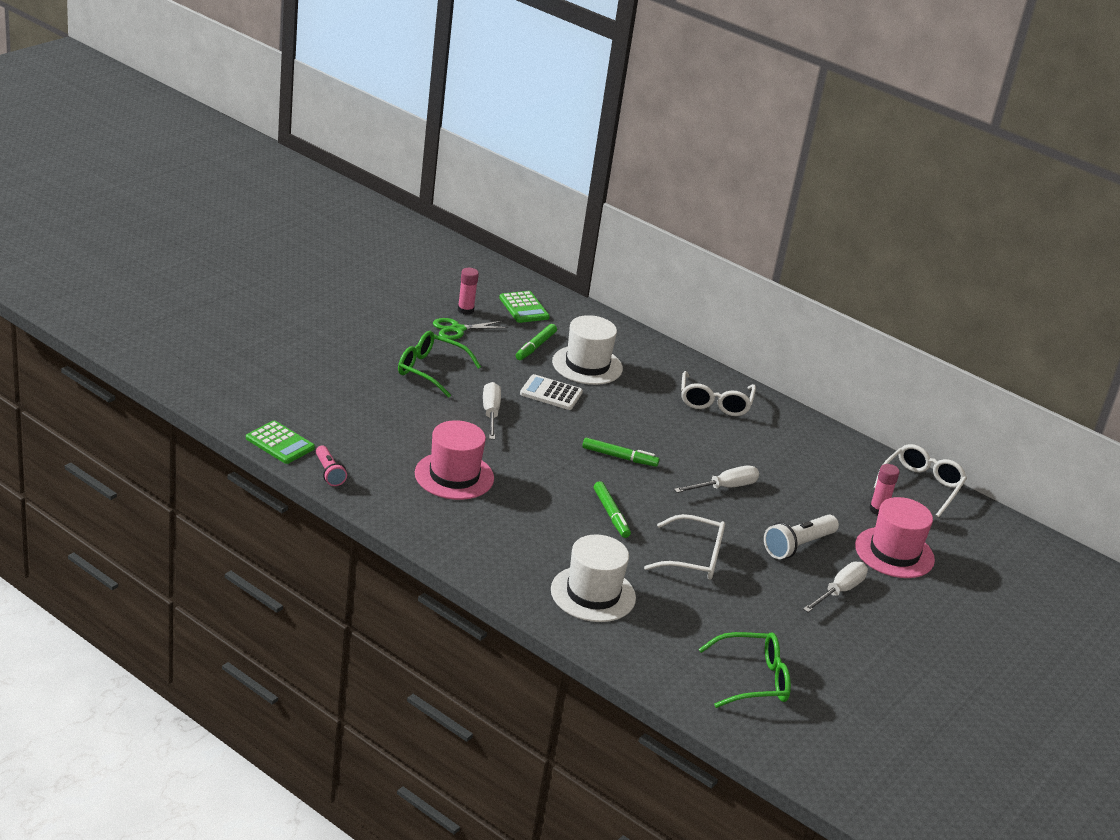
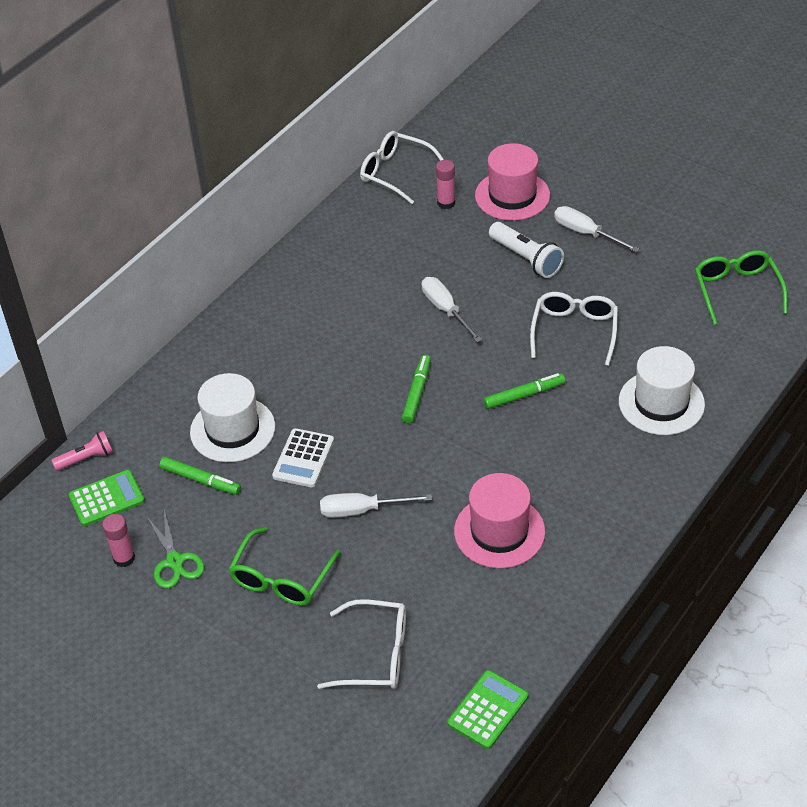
camera: 85 degrees left, 15 degrees up
(329, 473) = (532, 649): pink flashlight -> pink flashlight (86, 458)
(714, 403) = (285, 319): white glasses -> white glasses (376, 654)

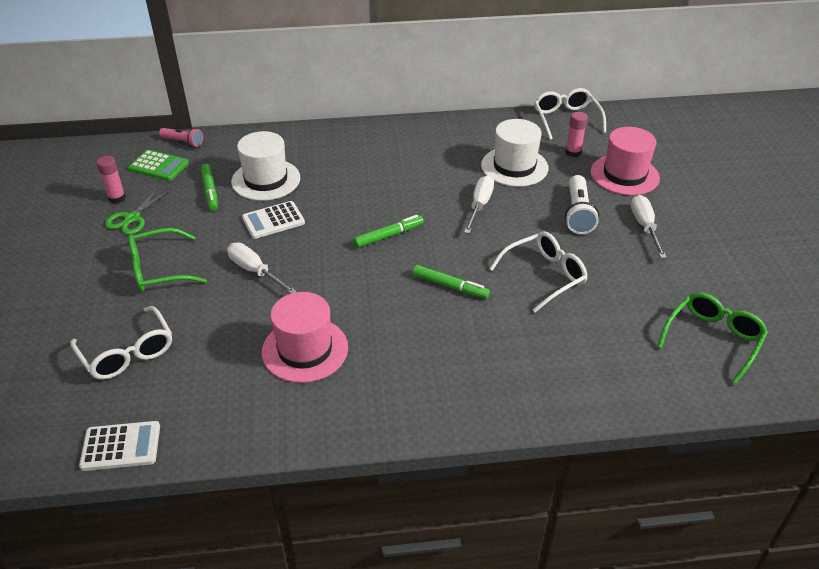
camera: 45 degrees right, 5 degrees down
(488, 710) = (121, 446): green calculator -> white calculator
(661, 403) = (537, 365): white hat -> white hat (514, 166)

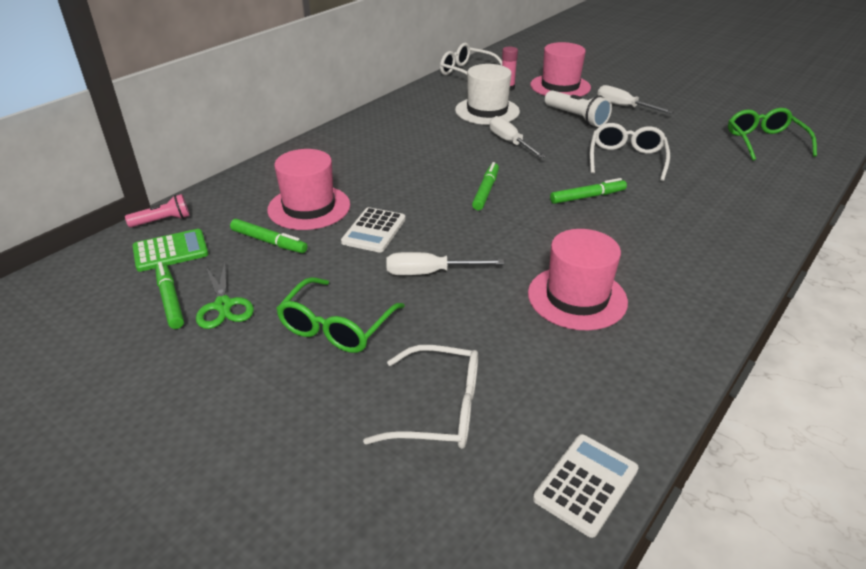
camera: 45 degrees left, 5 degrees down
(117, 198) = (170, 300): pink glue stick -> green marker
(266, 180) = (309, 207): white hat -> pink hat

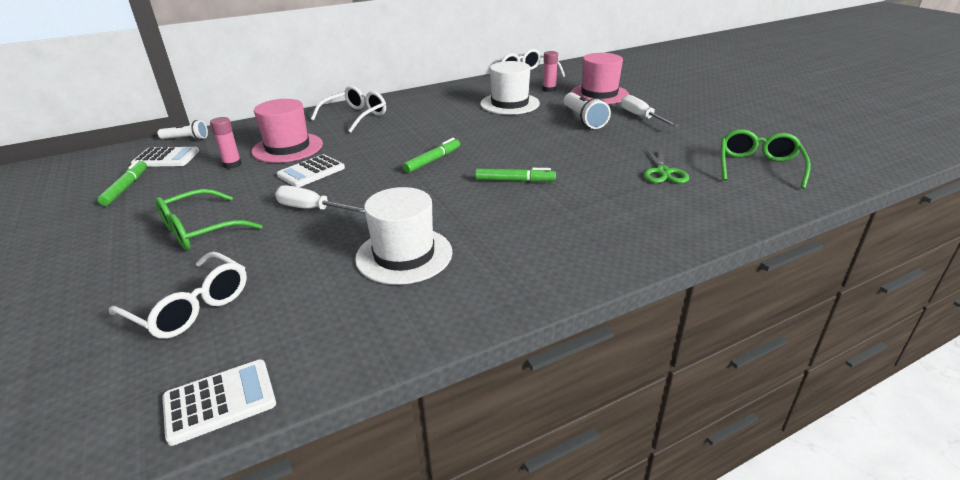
camera: 25 degrees right, 5 degrees down
(163, 221) = (186, 139): pink flashlight -> white flashlight
(170, 251) = (166, 158): green calculator -> white calculator
(223, 306) = (150, 198): green scissors -> green scissors (663, 172)
(269, 241) = (232, 164): green marker -> pink glue stick
(510, 142) = (499, 129): white screwdriver -> none
(577, 297) = (404, 255): pink hat -> white hat
(626, 159) = (590, 158): white glasses -> white glasses (355, 116)

